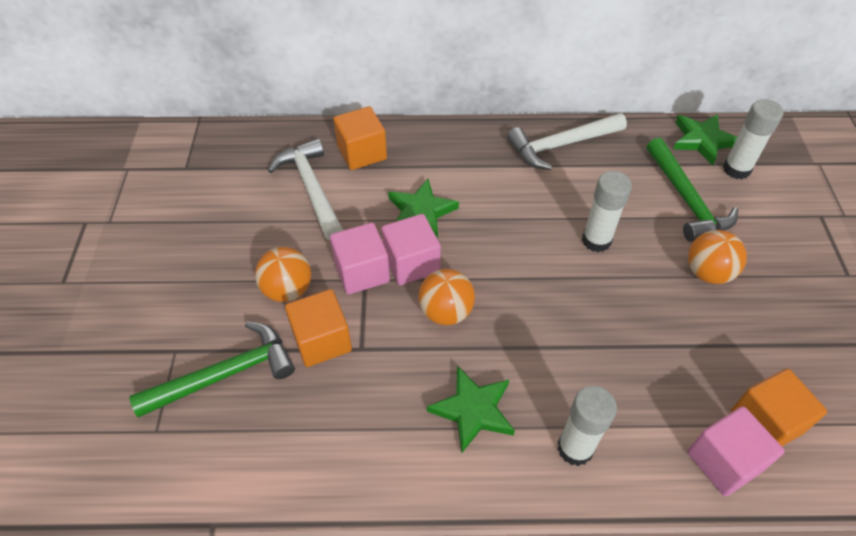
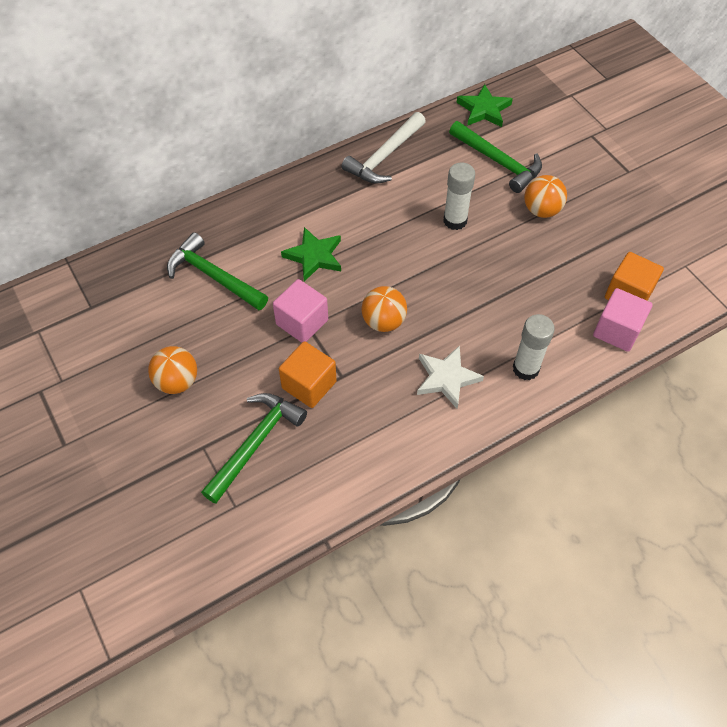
camera: 30 degrees left, 5 degrees up
(288, 290) = (255, 362): orange ball -> orange ball (177, 382)
(311, 188) = (213, 276): white hammer -> green hammer
(362, 153) = (233, 229): orange cube -> none
(411, 263) = (334, 298): pink cube -> none
(473, 410) = (446, 378): green star -> white star
(736, 169) = (519, 123): white glue stick -> none

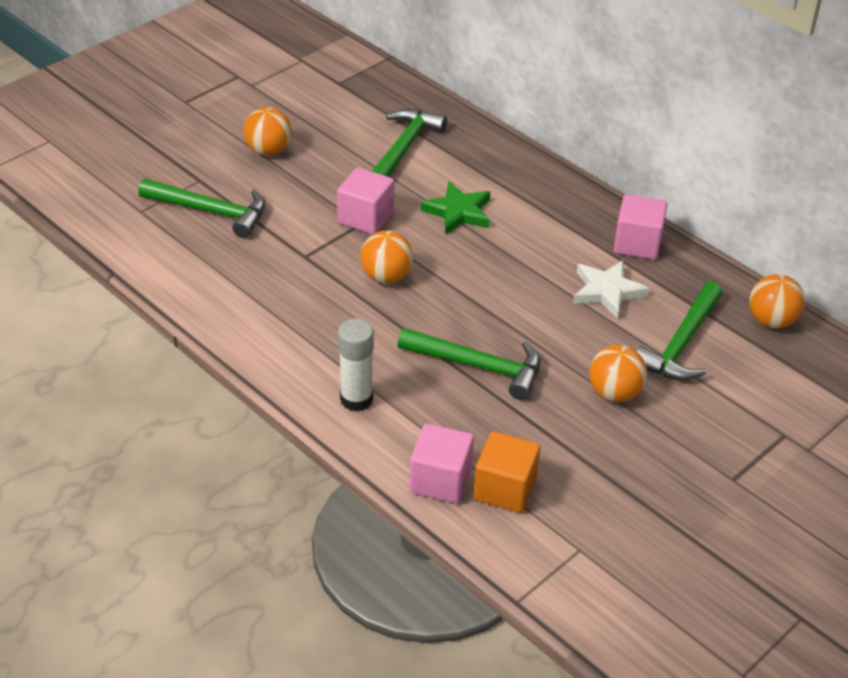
camera: 75 degrees right, 15 degrees down
(309, 385) = (288, 235): orange cube -> none
(384, 156) = (637, 243): white hammer -> pink cube
(446, 378) = (324, 335): white star -> white star (607, 291)
(455, 221) = (560, 315): white glue stick -> none
(484, 110) = (771, 321): green star -> orange ball
(501, 282) = (478, 366): none -> green hammer

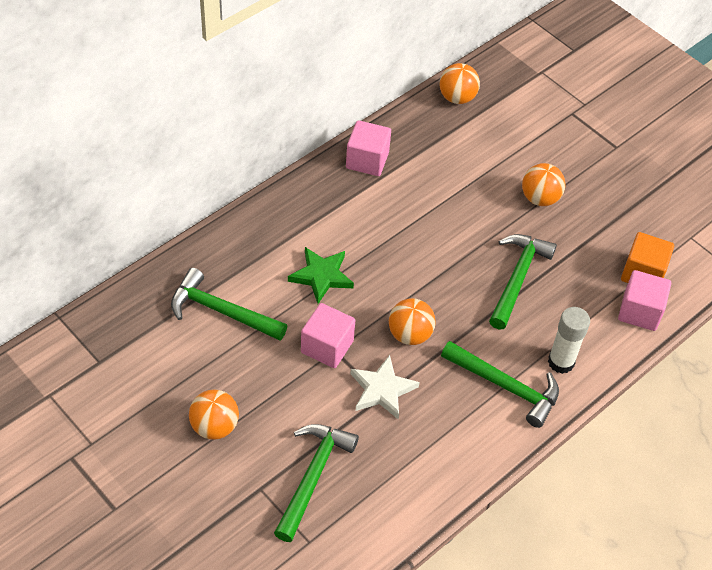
camera: 90 degrees left, 10 degrees up
(607, 291) = (426, 187): white star -> white star (382, 390)
(681, 344) = (485, 152): green hammer -> green hammer (506, 386)

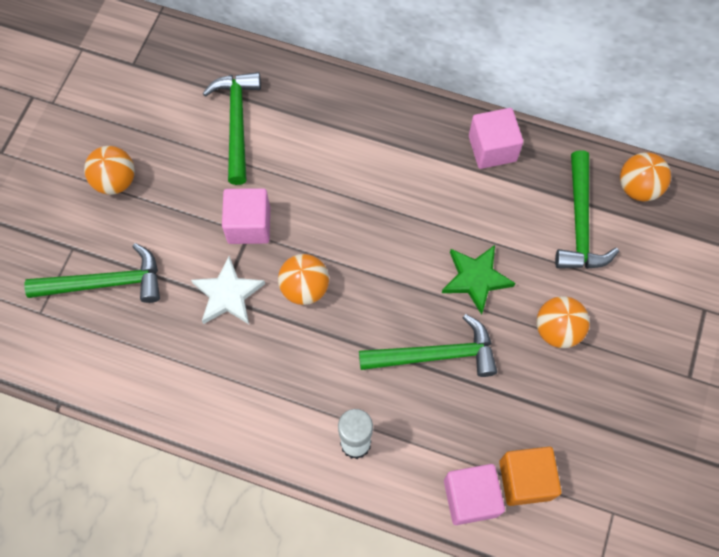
camera: 65 degrees right, 15 degrees up
(321, 276) = (325, 180): green star -> green star (476, 279)
(506, 386) = (295, 403): green hammer -> green hammer (580, 223)

